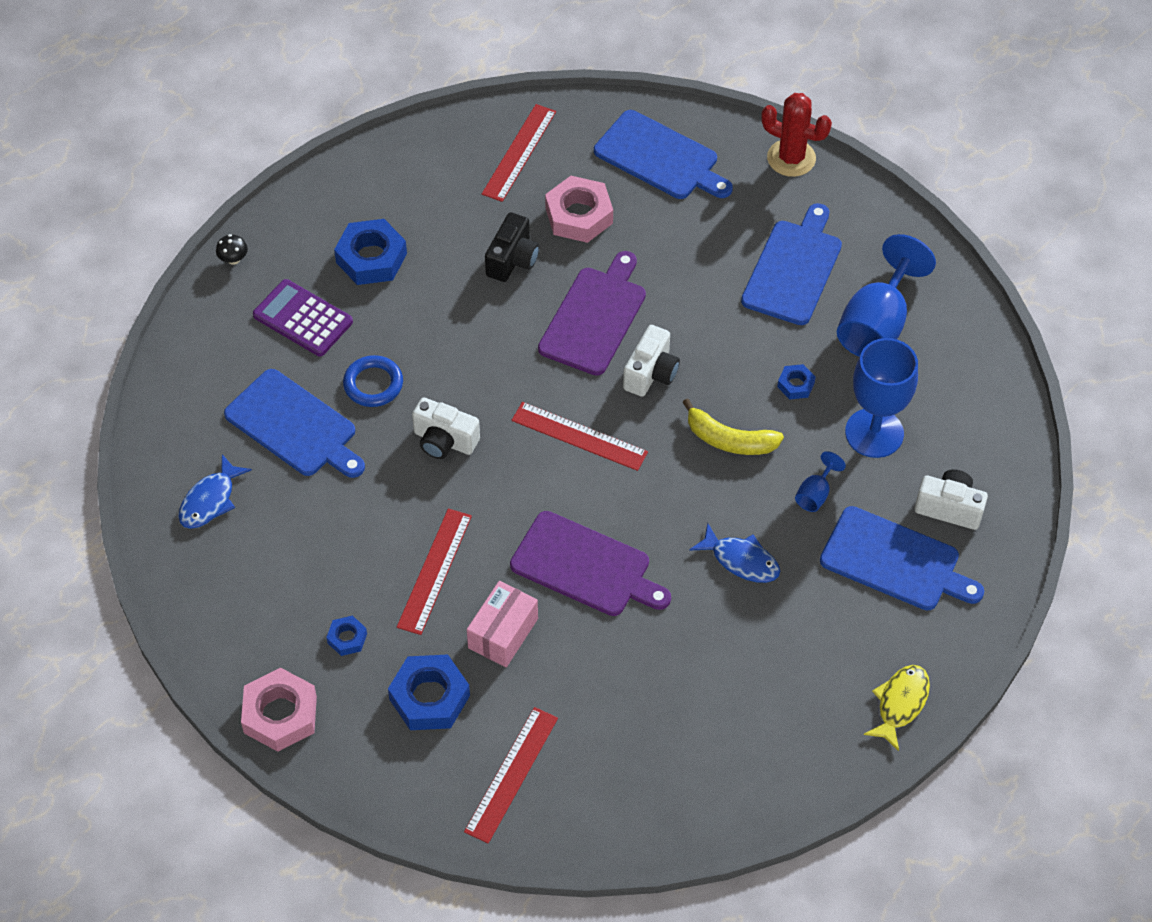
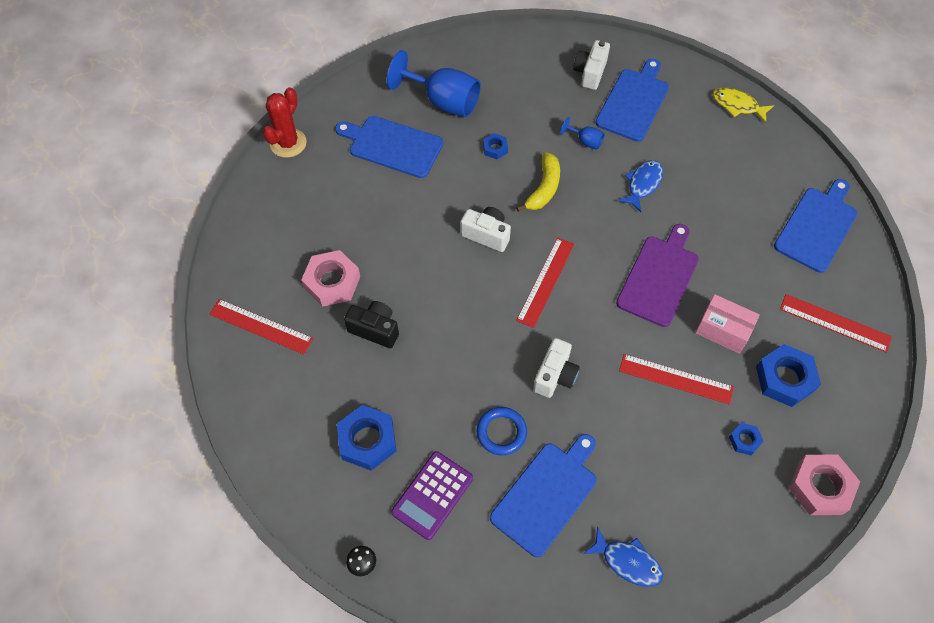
camera: 90 degrees left, 5 degrees up
(594, 317) = (434, 271): purple cutting board -> none
(660, 158) = (278, 226): blue cutting board -> blue cutting board (817, 227)
(874, 433) = (534, 107): blue goblet -> none

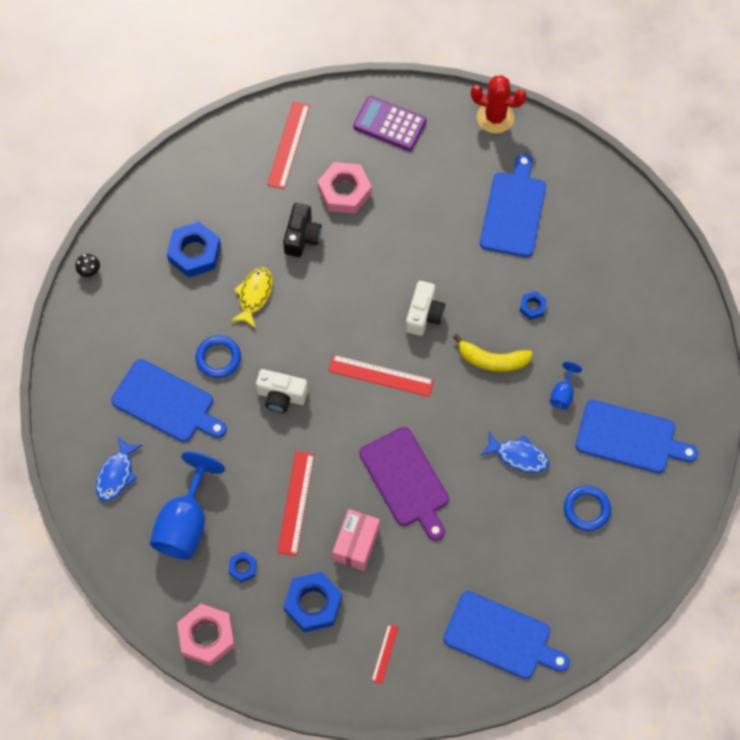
camera: 80 degrees right, 5 degrees up
(432, 495) = (153, 312): purple calculator -> purple calculator (389, 124)
(443, 101) = (583, 247): blue goblet -> blue goblet (185, 523)
(590, 73) = (661, 388): white camera -> none
(659, 277) = (406, 480): purple cutting board -> purple cutting board turned 45 degrees clockwise
(698, 144) = (586, 509): none -> blue ring
(737, 105) = (652, 549): yellow fish -> yellow fish (254, 295)
(835, 323) = (385, 653): red ruler -> red ruler, size x0.54

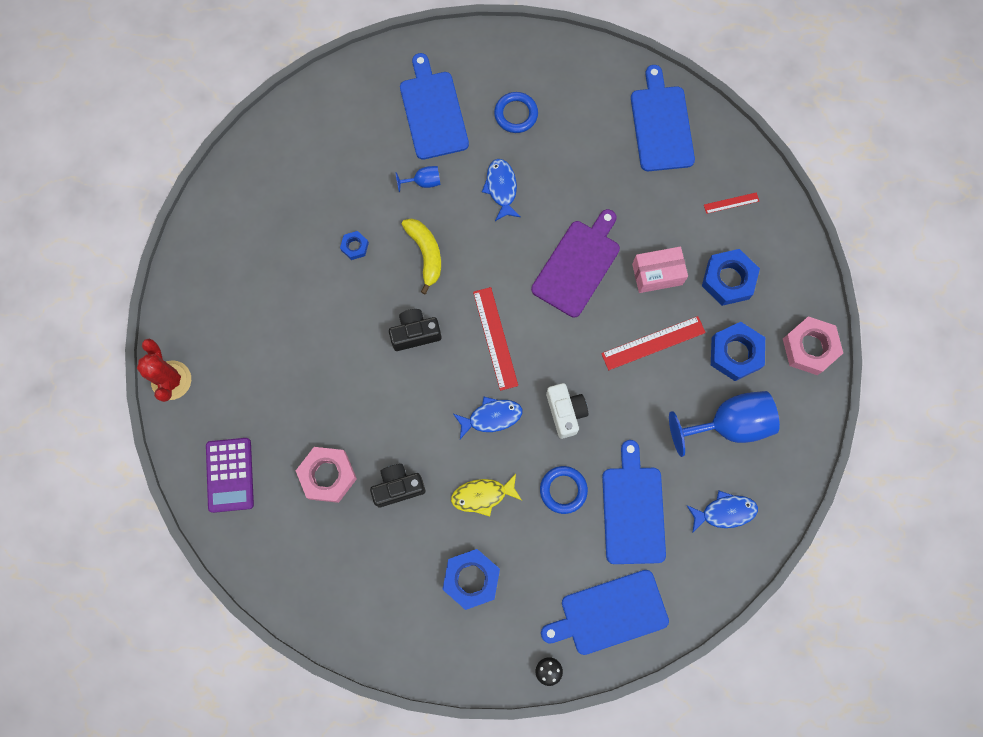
camera: 120 degrees left, 10 degrees up
(242, 568) = (735, 353): blue nut -> blue nut, size x1.95
(288, 145) = (305, 559): red ruler -> none
(314, 336) = (491, 417): none -> blue fish
(424, 315) = (415, 333): white camera -> black camera
(513, 211) = (265, 311): blue cutting board -> blue cutting board (609, 613)

